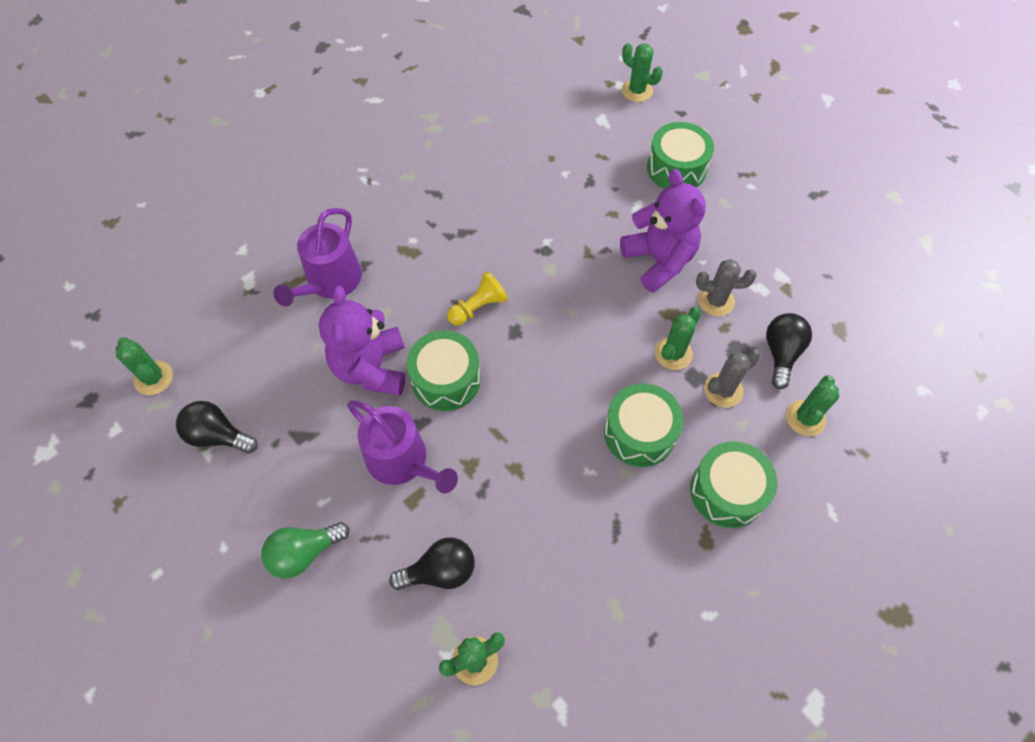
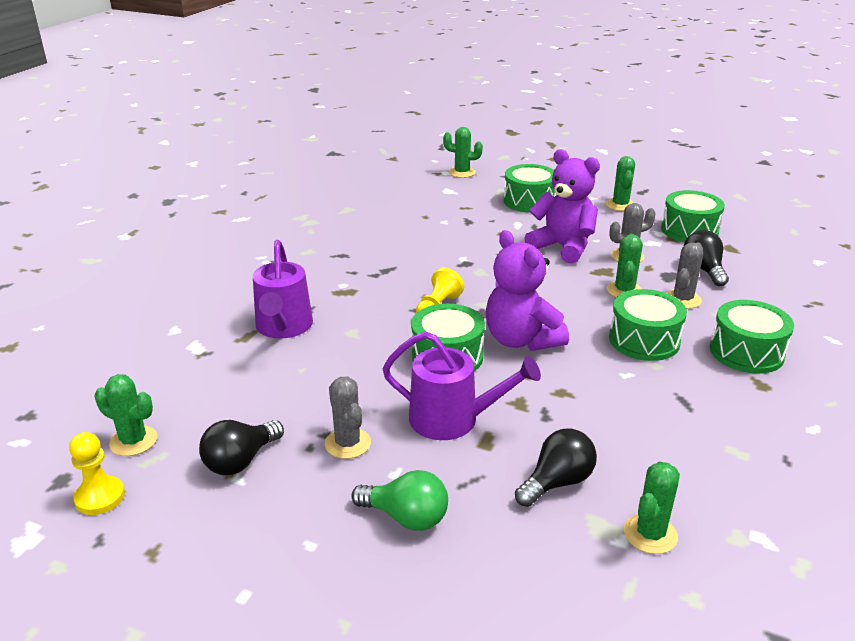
camera: 25 degrees left, 30 degrees down
(107, 430) = (100, 497): none -> yellow pawn
(218, 435) = (240, 461): black light bulb -> black light bulb turned 45 degrees counterclockwise
(304, 553) = (406, 517): green light bulb -> green light bulb turned 105 degrees counterclockwise
(305, 452) = (347, 443): none -> grey cactus
(371, 368) = (369, 369): purple teddy bear -> purple teddy bear (521, 340)
(805, 418) = (757, 297): green cactus -> green cactus (620, 205)
(817, 283) = (689, 230): none -> green drum

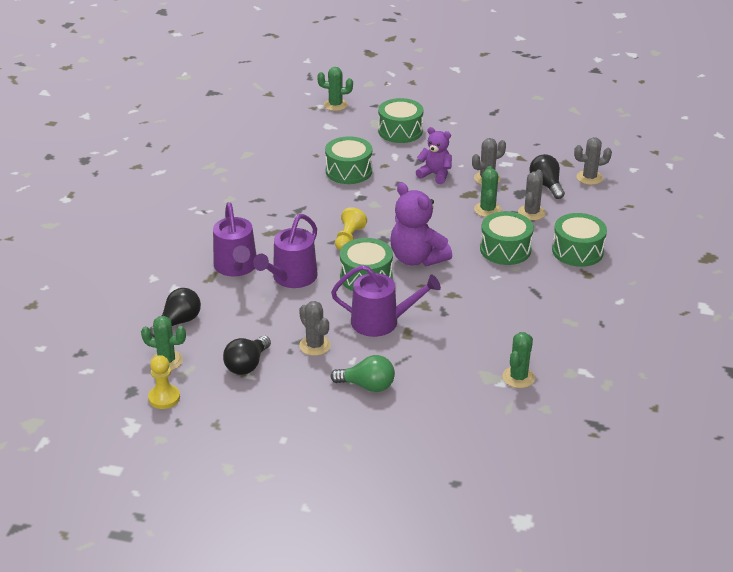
camera: 10 degrees left, 5 degrees up
(348, 347) = (291, 278): none -> purple watering can
(557, 482) = (458, 354): black light bulb -> black light bulb (179, 322)
(563, 247) = (435, 175): purple teddy bear -> purple teddy bear, size x0.64
(620, 205) = (477, 128): green cactus -> none
(689, 230) = (534, 149): green drum -> green drum (348, 171)
(760, 266) = (589, 178): none -> grey cactus

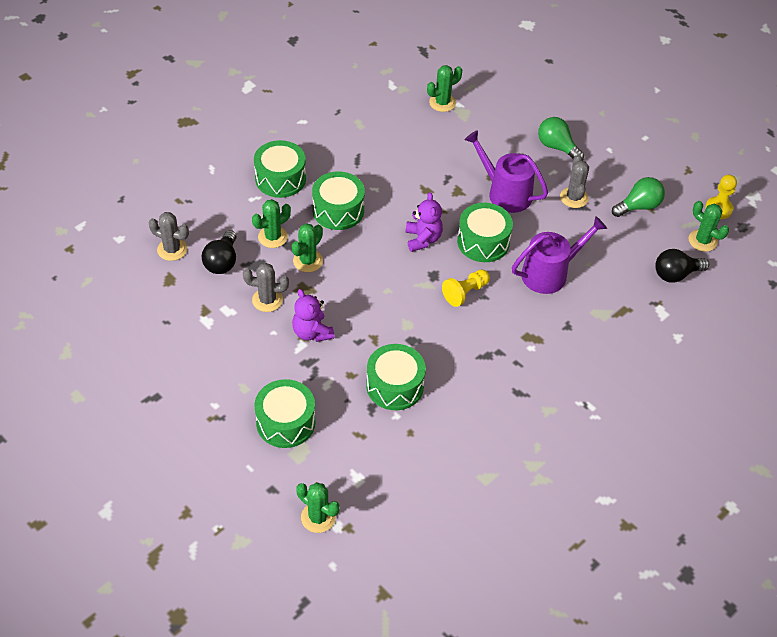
camera: 150 degrees left, 15 degrees up
(236, 267) = (592, 311): purple watering can -> none
(247, 365) = (638, 206): black light bulb -> green light bulb
(417, 258) = (423, 239): purple teddy bear -> purple teddy bear, size x0.64
(531, 213) = (272, 237): grey cactus -> green cactus

